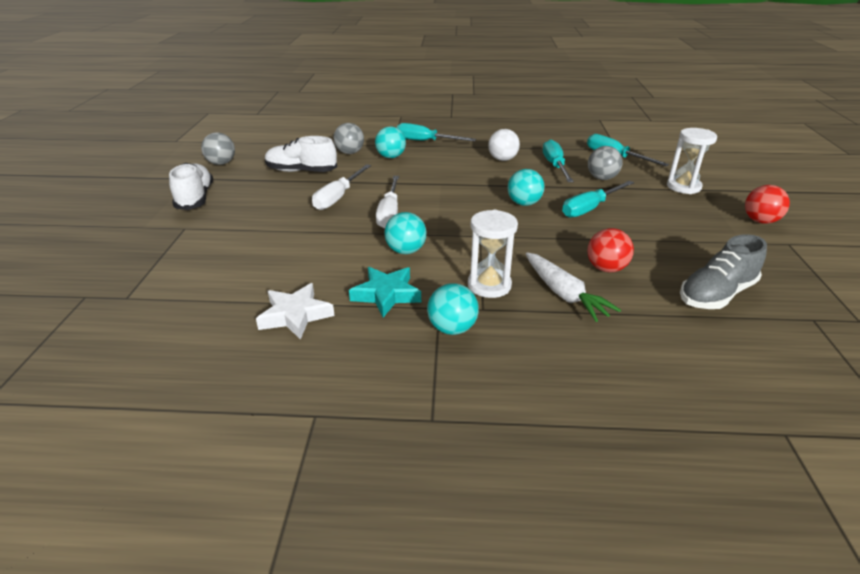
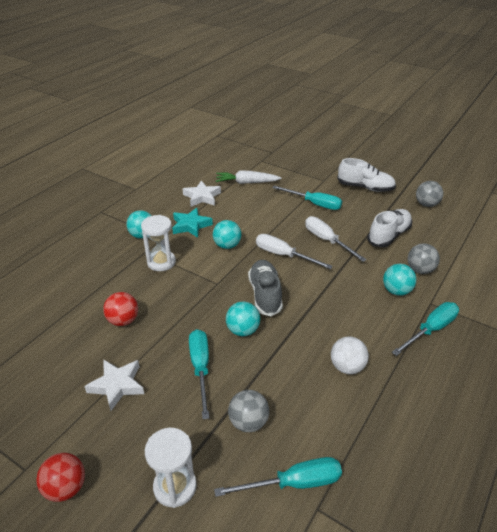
camera: 120 degrees right, 5 degrees up
(555, 166) = (304, 401): turquoise screwdriver -> turquoise screwdriver (314, 204)
(564, 294) = (123, 286): white carrot -> white carrot (247, 182)
(668, 237) = (117, 385): none -> white star
(716, 294) = (45, 355): grey shoe -> grey shoe (265, 295)

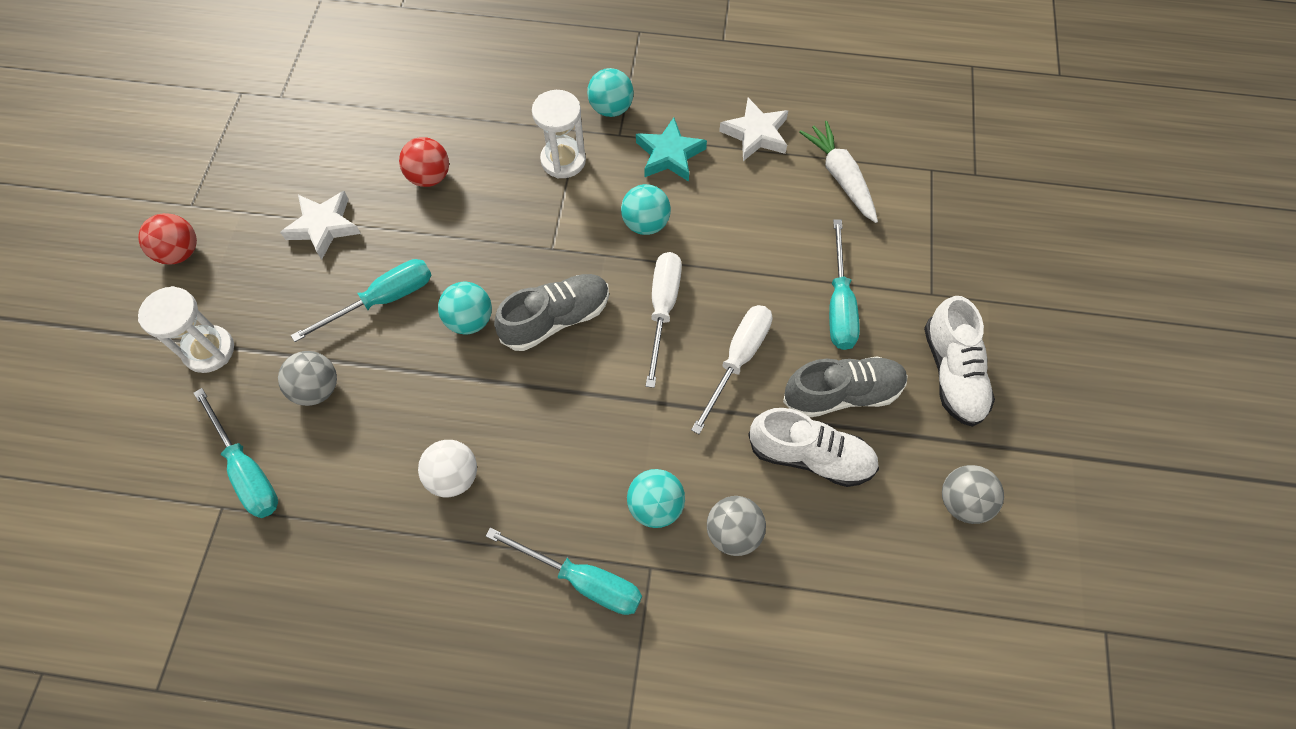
camera: 65 degrees right, 25 degrees up
(361, 217) = (842, 394): none -> grey shoe

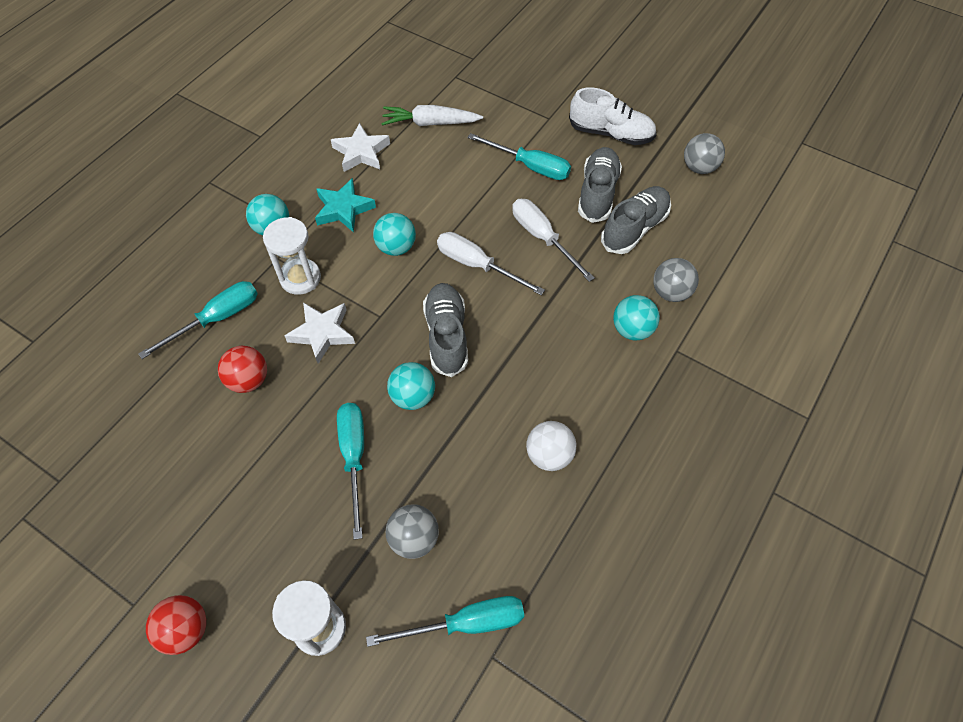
camera: 65 degrees left, 5 degrees down
(323, 226) = (244, 484): white star -> white star (322, 333)
(582, 580) = (670, 396): turquoise screwdriver -> turquoise screwdriver (216, 319)
(810, 456) = (634, 228): white shoe -> grey shoe

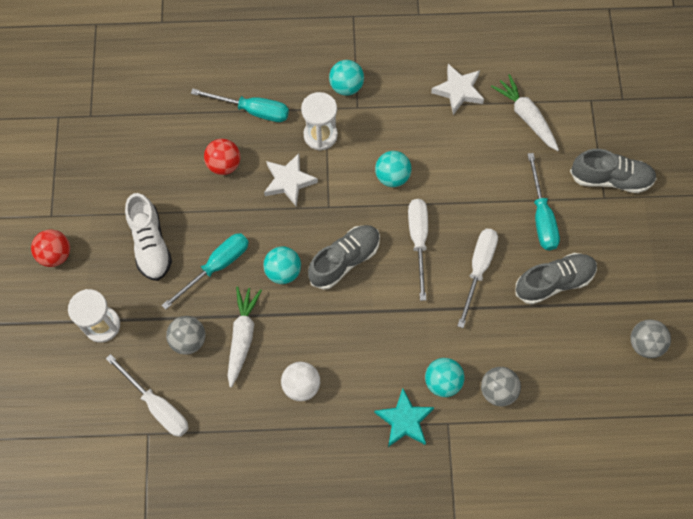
camera: 55 degrees right, 10 degrees up
(343, 209) = (398, 118): turquoise star -> turquoise star (404, 420)
(453, 480) = (242, 337): none -> white carrot
(465, 623) = (157, 405): turquoise screwdriver -> white screwdriver
(611, 133) = (626, 254): white shoe -> white shoe (150, 244)
(634, 228) = (539, 329): grey shoe -> grey shoe (610, 178)

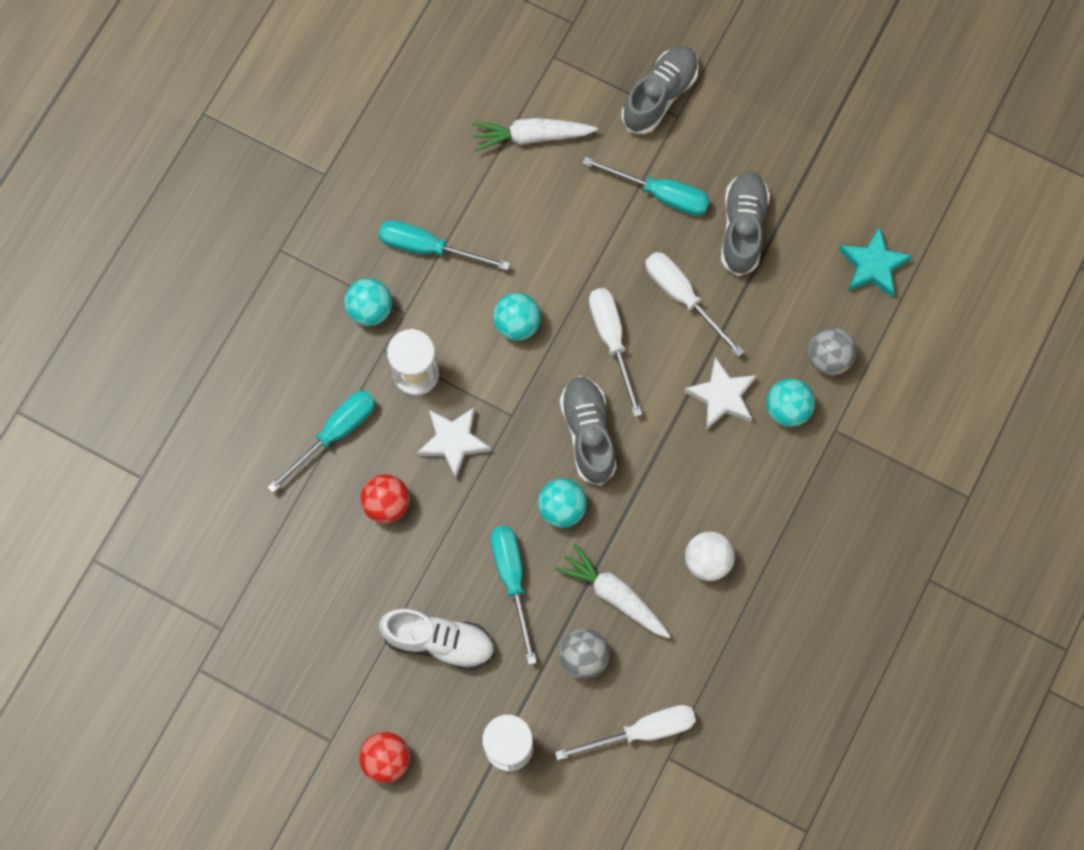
camera: 60 degrees left, 5 degrees up
(404, 420) = (807, 473): turquoise star -> turquoise star (873, 266)
(409, 97) = (429, 248): none -> turquoise screwdriver
(418, 240) = (612, 340): white screwdriver -> white screwdriver turned 45 degrees clockwise
(458, 91) = (454, 189): white star -> white star (722, 396)
(645, 343) = (862, 180): grey ball -> none

